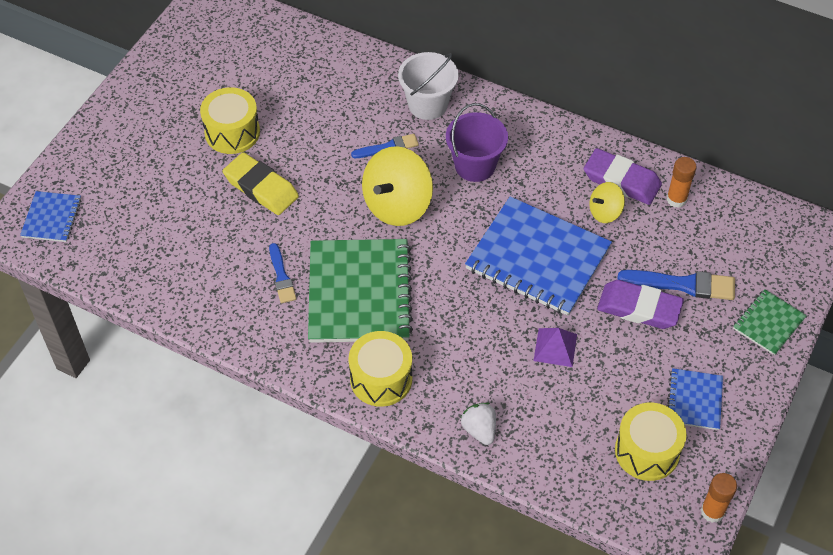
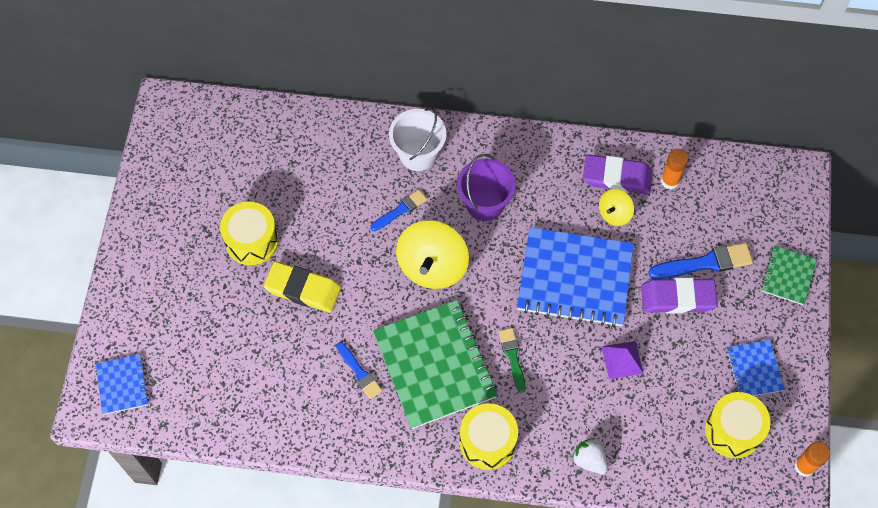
camera: 20 degrees left, 10 degrees up
(442, 309) = (512, 357): none -> green brush

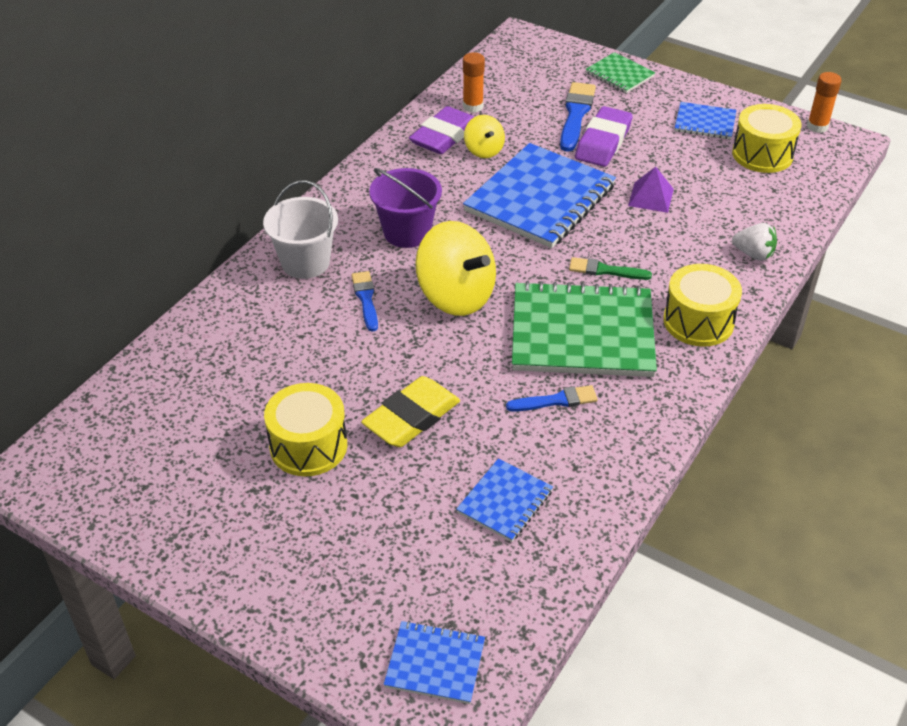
camera: 65 degrees left, 20 degrees down
(256, 375) = (505, 502): none -> blue notebook
(589, 460) = (753, 254): white strawberry -> white strawberry turned 135 degrees counterclockwise

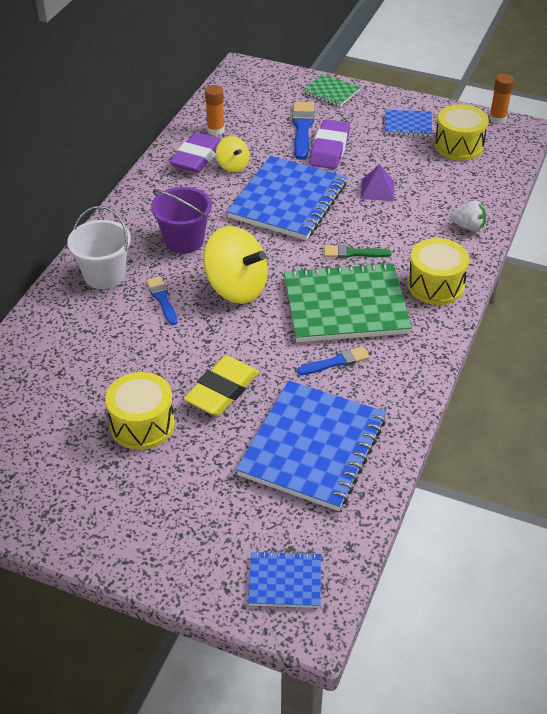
camera: 10 degrees left, 0 degrees up
(505, 502) = (312, 447): blue notebook -> blue notebook, size x2.03

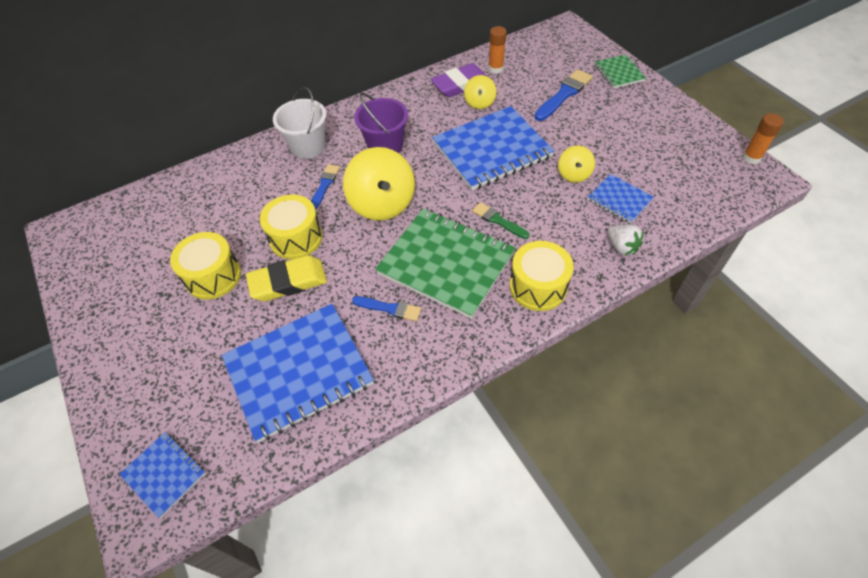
camera: 40 degrees right, 10 degrees up
(329, 149) = (569, 121): purple eraser -> none
(377, 189) = (574, 174): purple pyramid -> yellow spinning top
(408, 124) = (658, 128): blue notebook -> blue notebook (619, 200)
(459, 146) = (687, 167): yellow drum -> yellow drum (296, 238)

